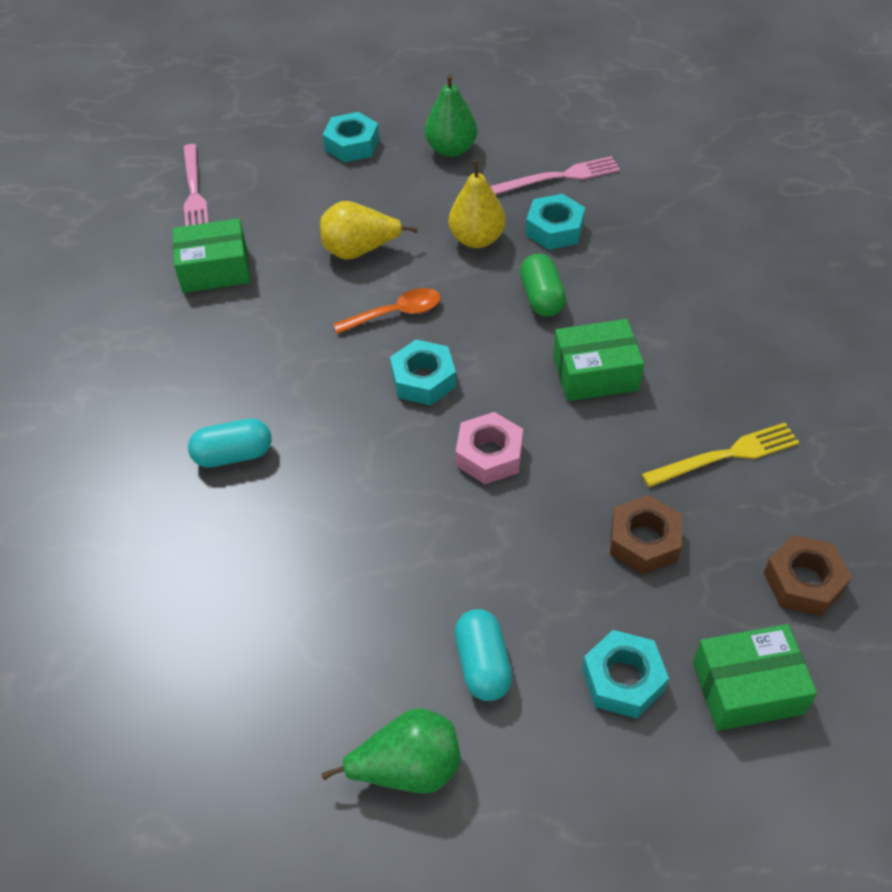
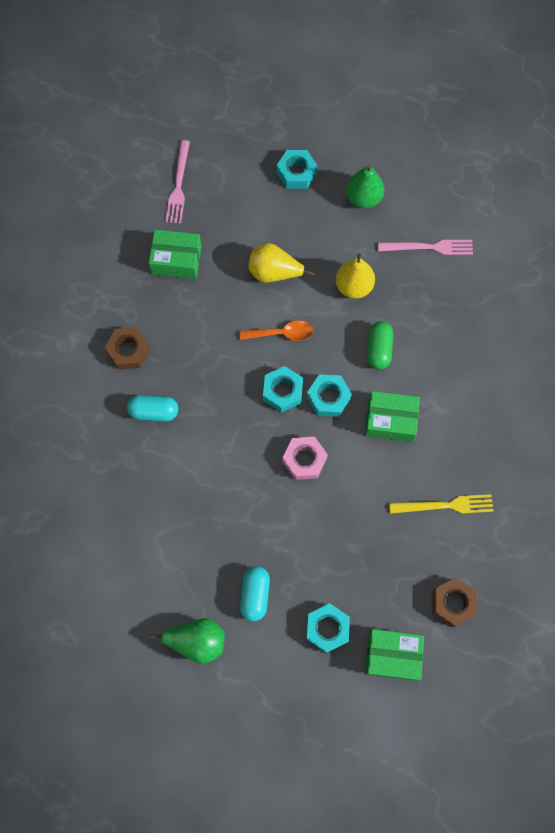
camera: 15 degrees right, 20 degrees up
(554, 229) = (408, 294): turquoise nut -> turquoise nut (328, 398)
(644, 541) = (373, 547): brown nut -> brown nut (129, 351)

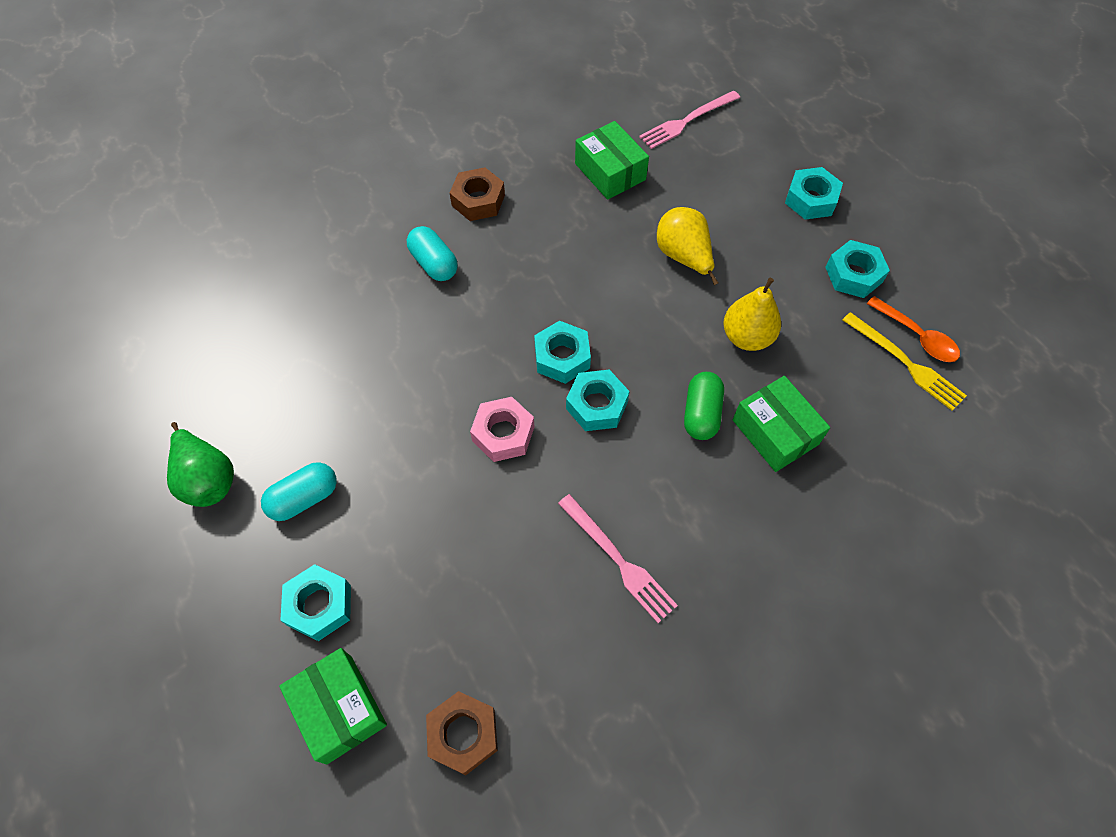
camera: 50 degrees right, 10 degrees down
(281, 333) = (625, 310): orange spoon -> orange spoon (917, 336)
(363, 198) = (853, 274): green pear -> turquoise nut
(378, 349) = (701, 413): green capsule -> green capsule turned 45 degrees counterclockwise
(390, 420) = (630, 487): green box -> green box (775, 432)
(429, 247) = (872, 376): pink fork -> pink fork (618, 560)
(445, 505) = (581, 628): yellow fork -> yellow fork (905, 363)

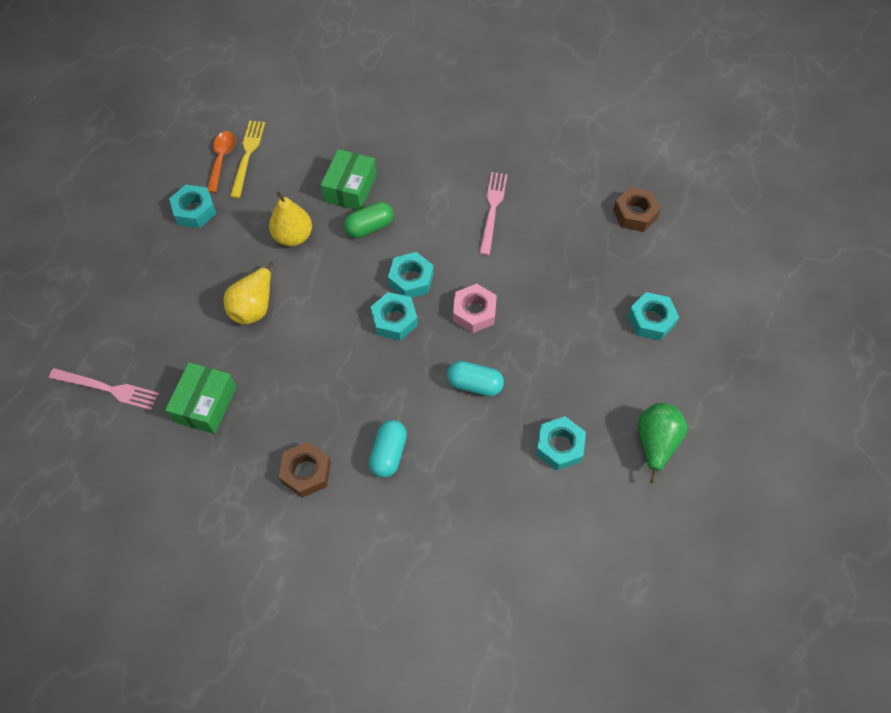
camera: 130 degrees left, 0 degrees up
(304, 498) = (611, 380): turquoise capsule -> turquoise capsule (474, 384)
(339, 708) = (680, 270): green box -> none
(811, 199) = (139, 266): turquoise nut -> turquoise nut (559, 446)

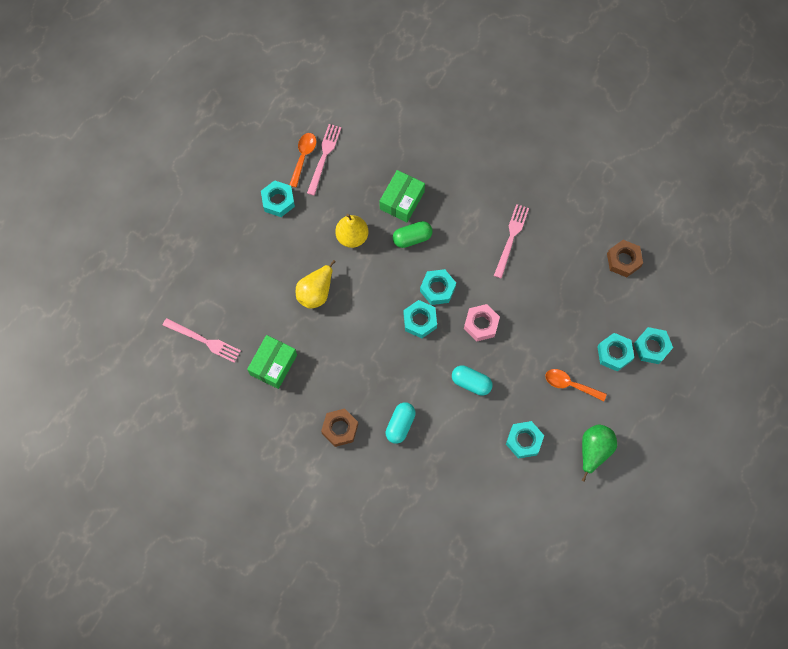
camera: 10 degrees right, 10 degrees up
(247, 155) = (324, 157): yellow fork -> pink fork
(604, 366) = (570, 385): none -> orange spoon
(696, 305) = (651, 347): none -> turquoise nut

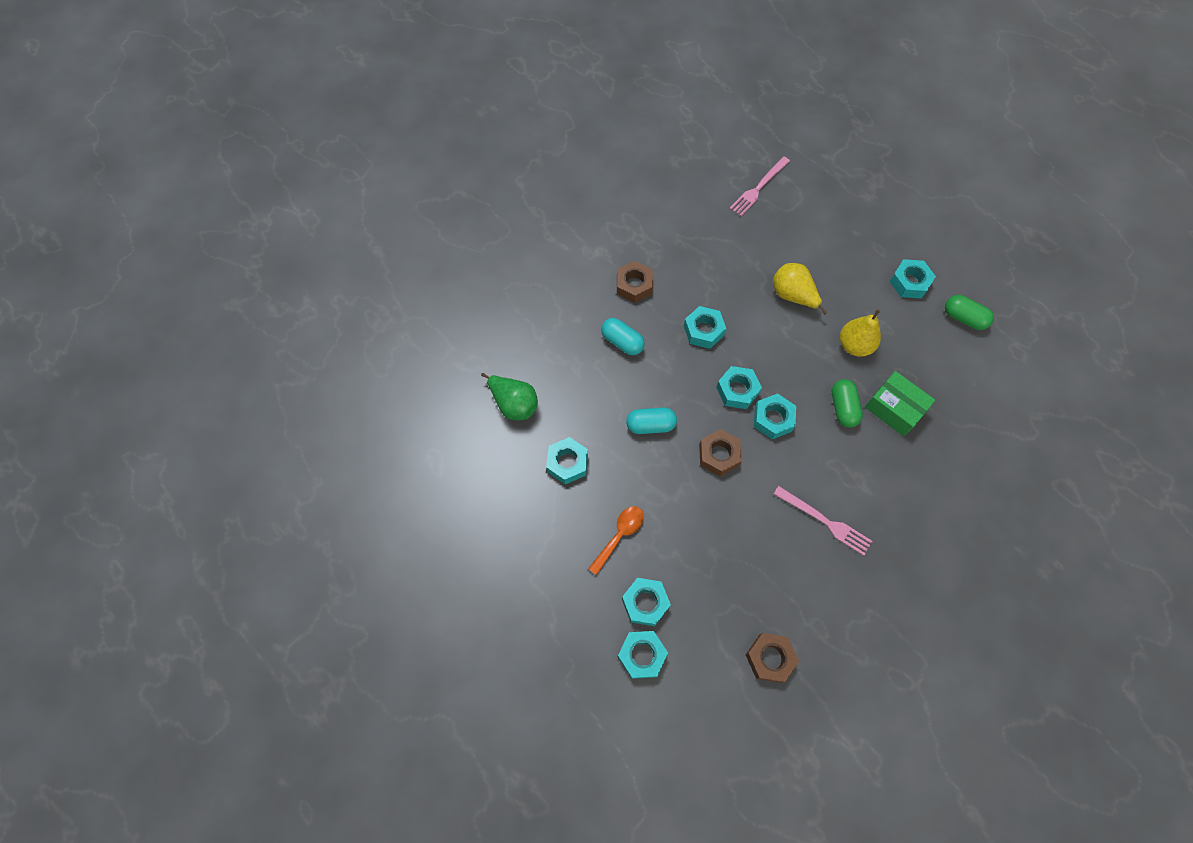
camera: 105 degrees right, 5 degrees down
(273, 364) = (719, 241): green box -> none
(303, 157) = (963, 318): orange spoon -> green capsule
(324, 157) = (961, 339): pink fork -> none
(370, 359) = (703, 330): none -> turquoise nut
(471, 383) = (650, 425): turquoise capsule -> turquoise capsule turned 45 degrees clockwise
(481, 324) = (718, 455): pink nut -> brown nut
(594, 450) = (532, 538): green pear -> green pear (514, 404)

